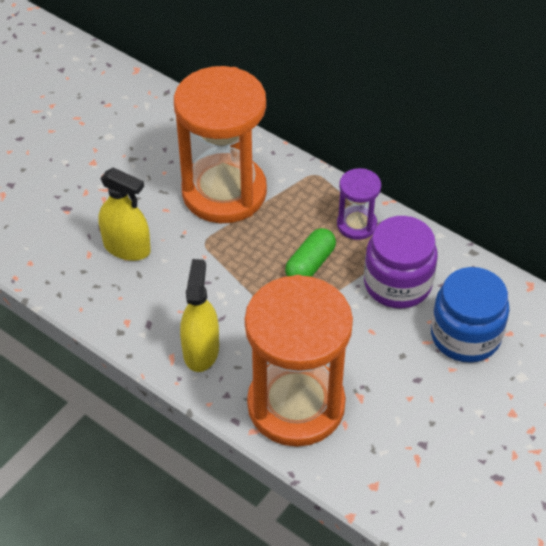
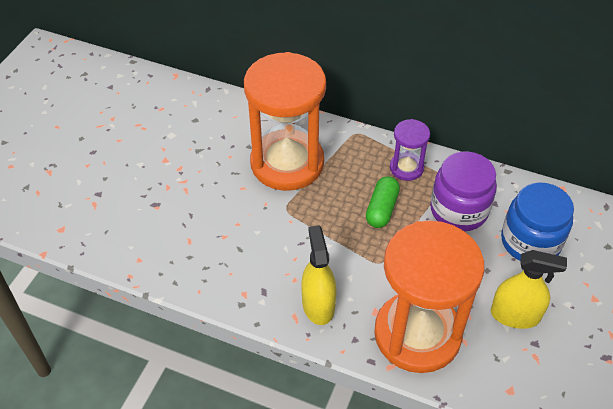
camera: 15 degrees left, 0 degrees up
(127, 247) = (221, 228): yellow spray bottle -> yellow spray bottle (515, 315)

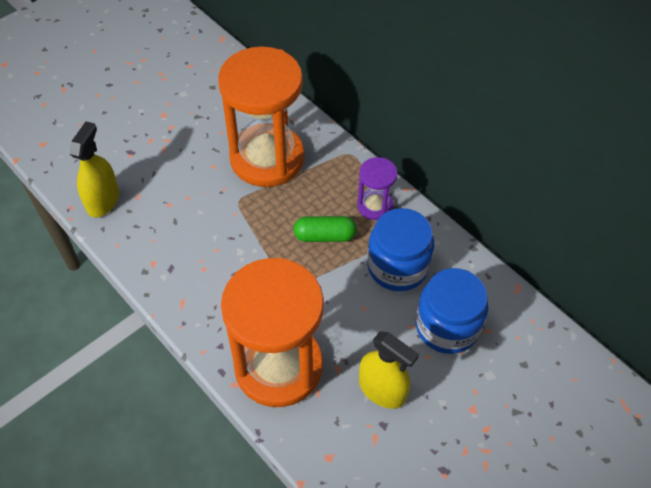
camera: 25 degrees right, 5 degrees up
(318, 305) = (209, 300): yellow spray bottle -> yellow spray bottle (103, 201)
(382, 209) = (325, 236): green capsule -> green capsule turned 45 degrees clockwise
(459, 210) = (397, 266): purple jar -> blue jar

